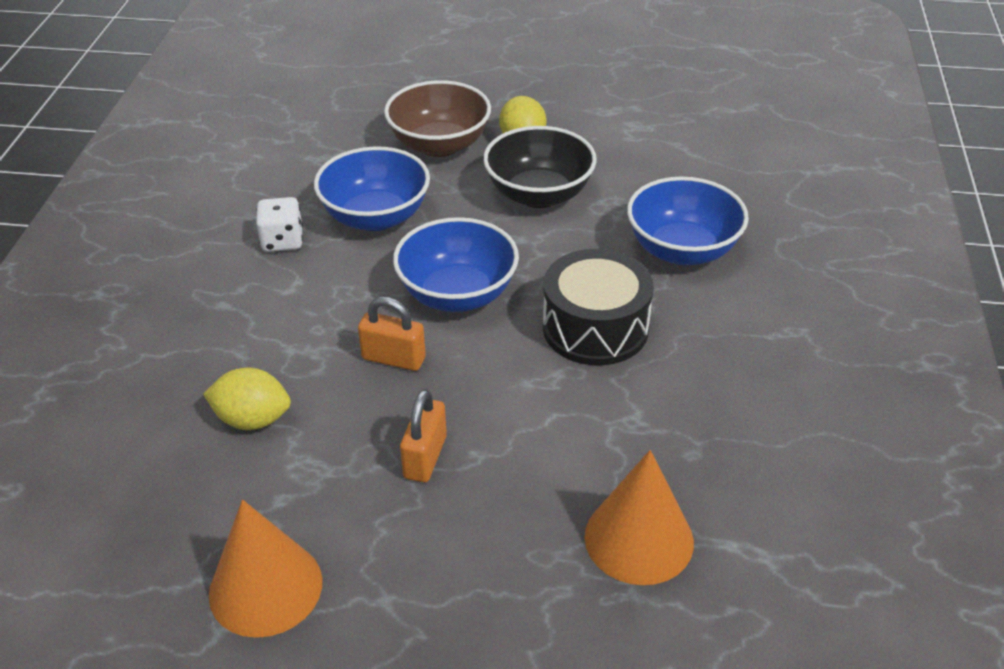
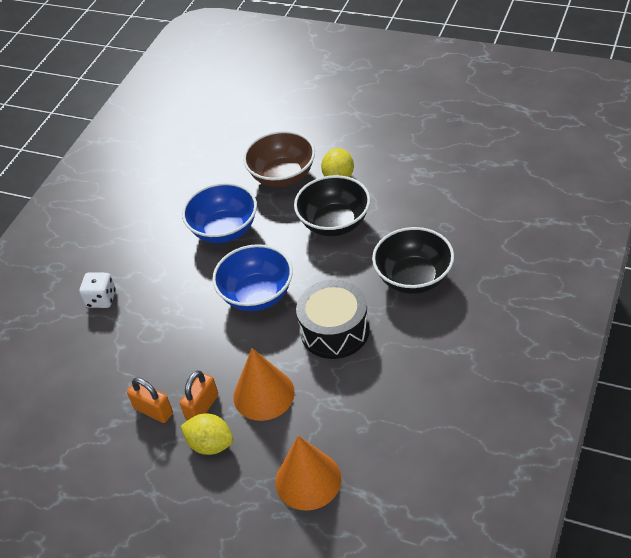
camera: 20 degrees right, 5 degrees up
(252, 419) = (112, 368): yellow lemon -> yellow lemon (210, 444)
(265, 587) = (91, 476): orange cone -> orange cone (264, 394)
(282, 241) = (162, 242): white dice -> white dice (101, 299)
(393, 358) = (204, 337): orange padlock -> orange padlock (153, 411)
(682, 250) = (414, 278): blue bowl -> black bowl

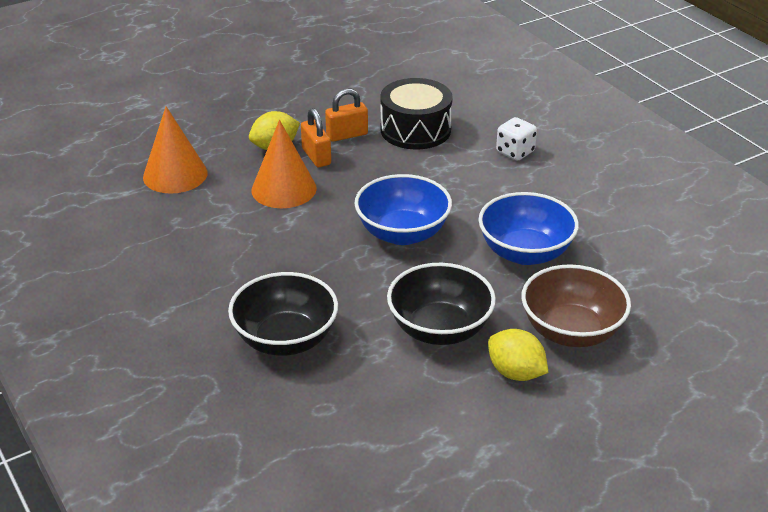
camera: 120 degrees right, 10 degrees down
(335, 331) = (294, 256): black drum -> black drum (415, 130)

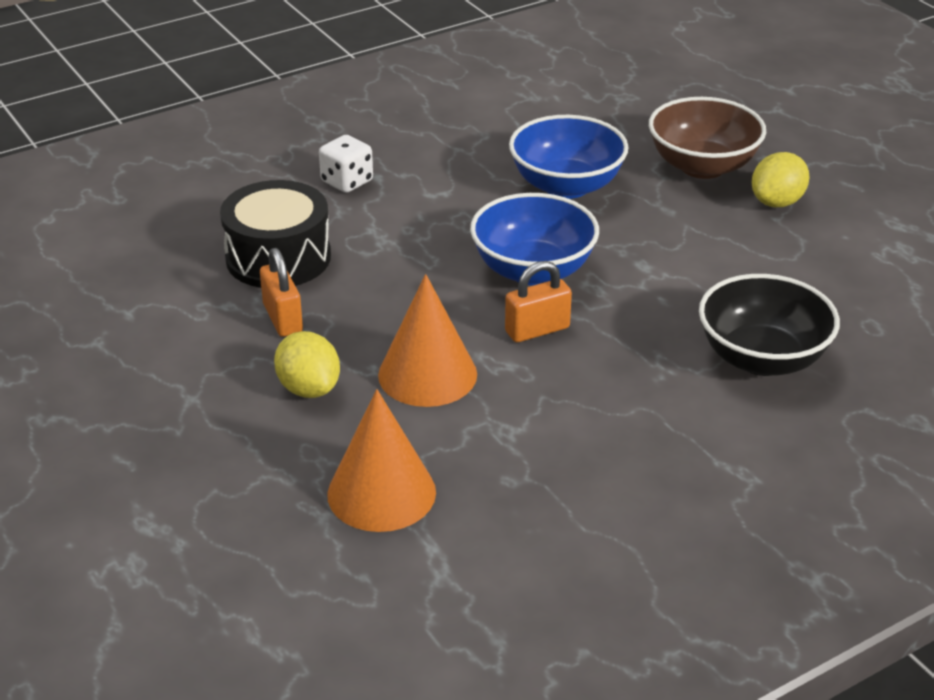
camera: 90 degrees left, 0 degrees up
(316, 156) = (341, 346): orange padlock -> orange padlock (537, 330)
(439, 329) = (717, 247): black bowl -> none

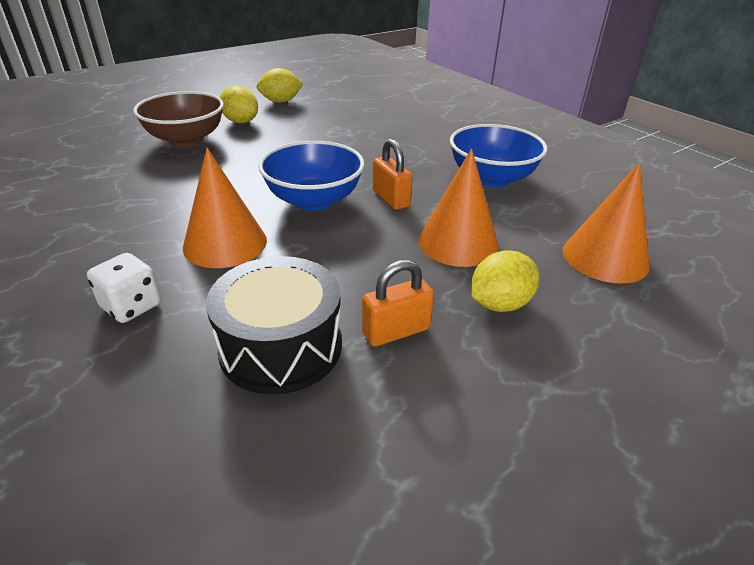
camera: 95 degrees left, 0 degrees up
(440, 218) = (225, 243): none -> orange cone
(566, 186) = (192, 186): blue bowl -> blue bowl (491, 178)
(762, 358) = (406, 134): black bowl -> none
(878, 233) = (281, 101): none -> yellow lemon

